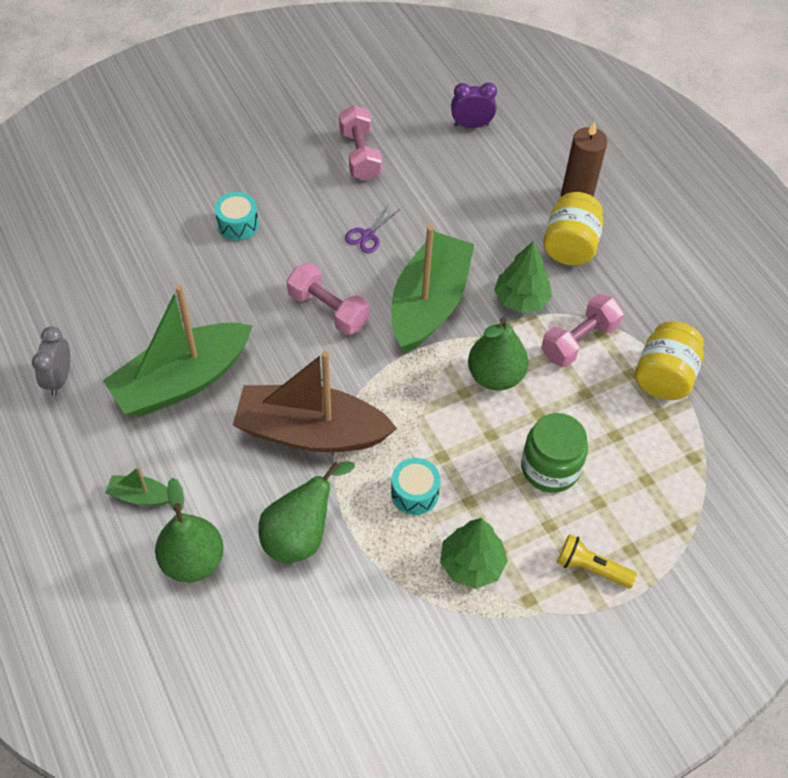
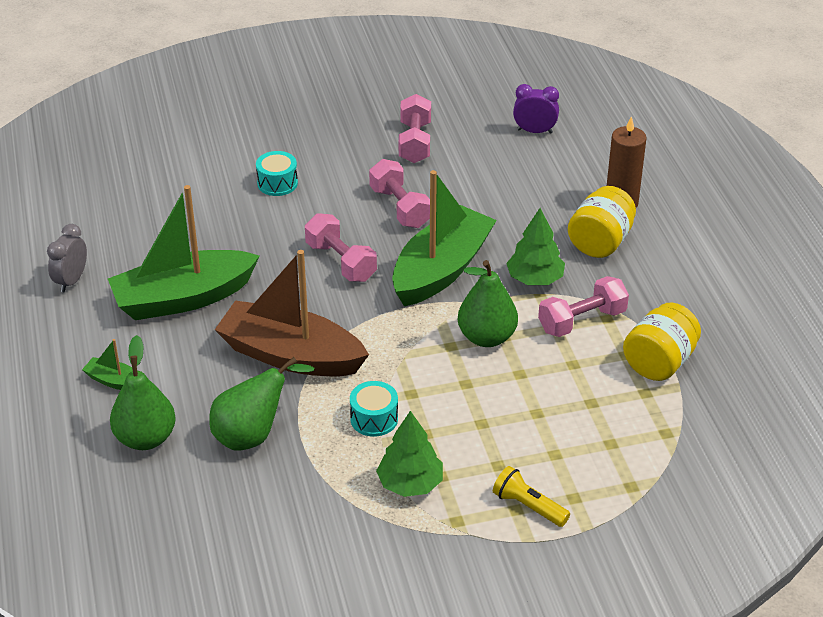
camera: 15 degrees right, 15 degrees down
(368, 235) = (400, 207): purple scissors -> pink dumbbell
(550, 468) = (515, 419): green jar -> none

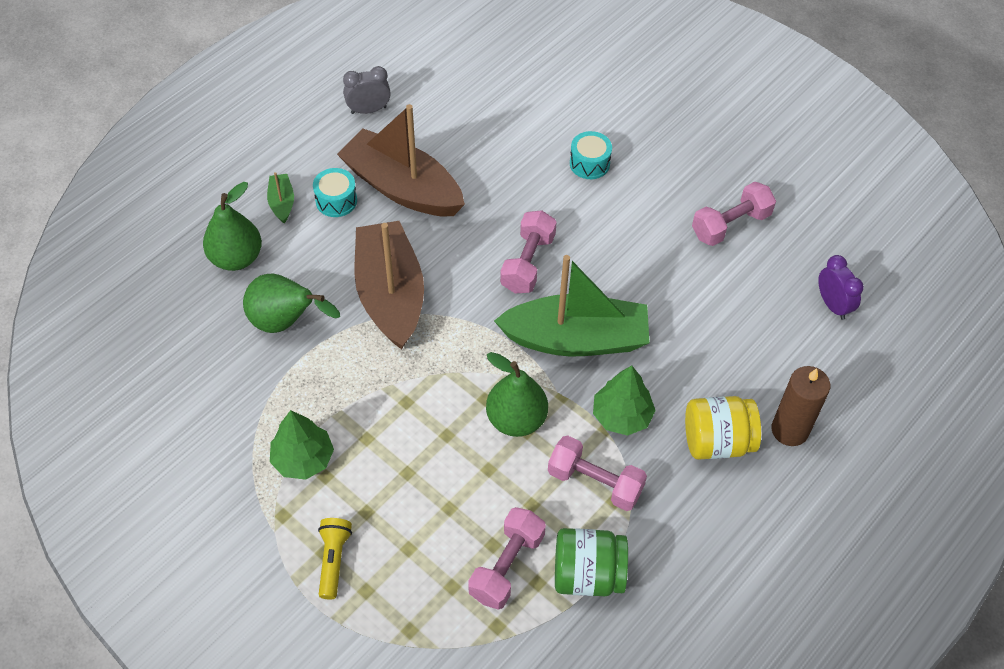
camera: 55 degrees right, 15 degrees up
(183, 298) = (402, 187): green boat -> brown boat
(374, 419) = (359, 392): turquoise drum -> turquoise drum (336, 200)
(400, 207) = (632, 264): pink dumbbell -> pink dumbbell (507, 566)
(659, 362) = (587, 574): yellow jar -> green jar

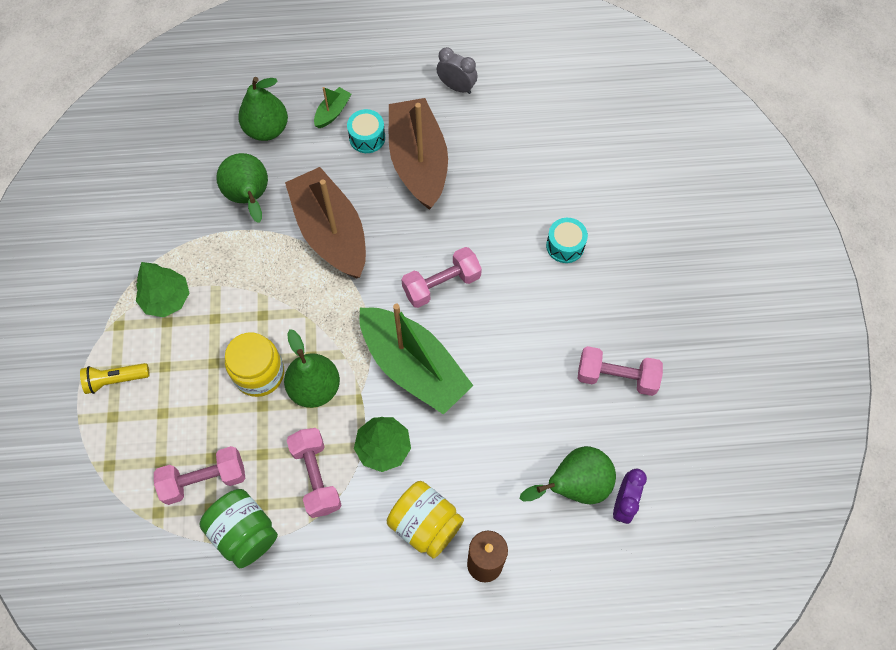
camera: 45 degrees right, 10 degrees up
(333, 560) = (115, 380): yellow flashlight -> yellow flashlight turned 150 degrees counterclockwise
(390, 294) = (331, 232): brown boat -> brown boat turned 60 degrees counterclockwise
(456, 448) = (259, 373): none -> yellow jar
(787, 322) = (574, 485): none -> green pear

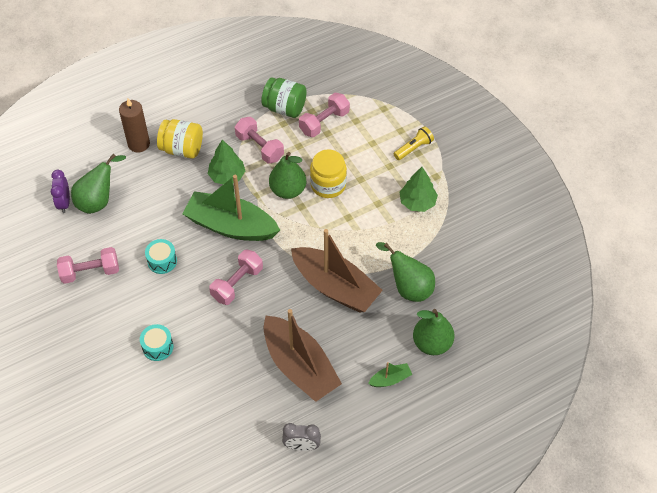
camera: 155 degrees right, 10 degrees down
(332, 112) = (390, 379): green boat -> green boat turned 120 degrees counterclockwise
(367, 138) = (350, 369): turquoise drum -> turquoise drum (162, 261)

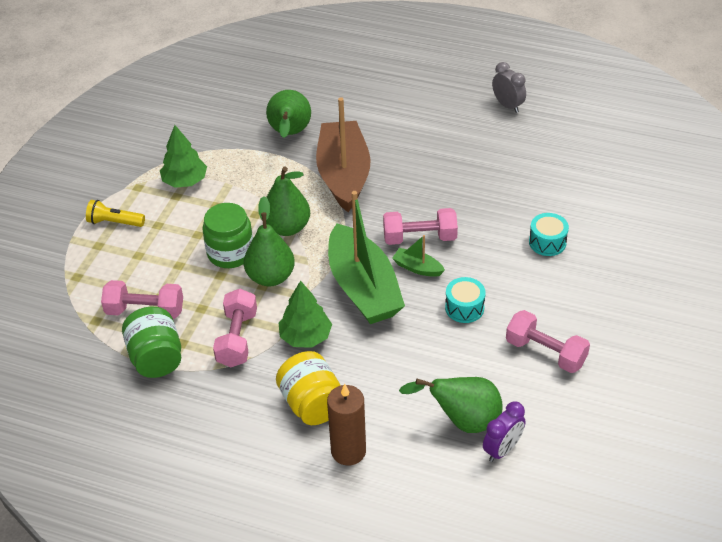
camera: 130 degrees left, 10 degrees down
(300, 366) = (446, 147): brown boat -> none
(328, 185) = (230, 253): yellow jar -> green jar
(390, 379) = (390, 95): green boat -> green boat (417, 268)
(432, 343) = (329, 92): green pear -> green pear (287, 227)

